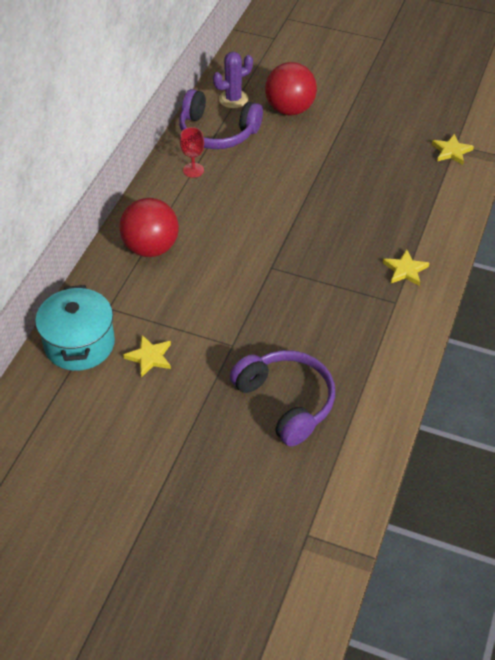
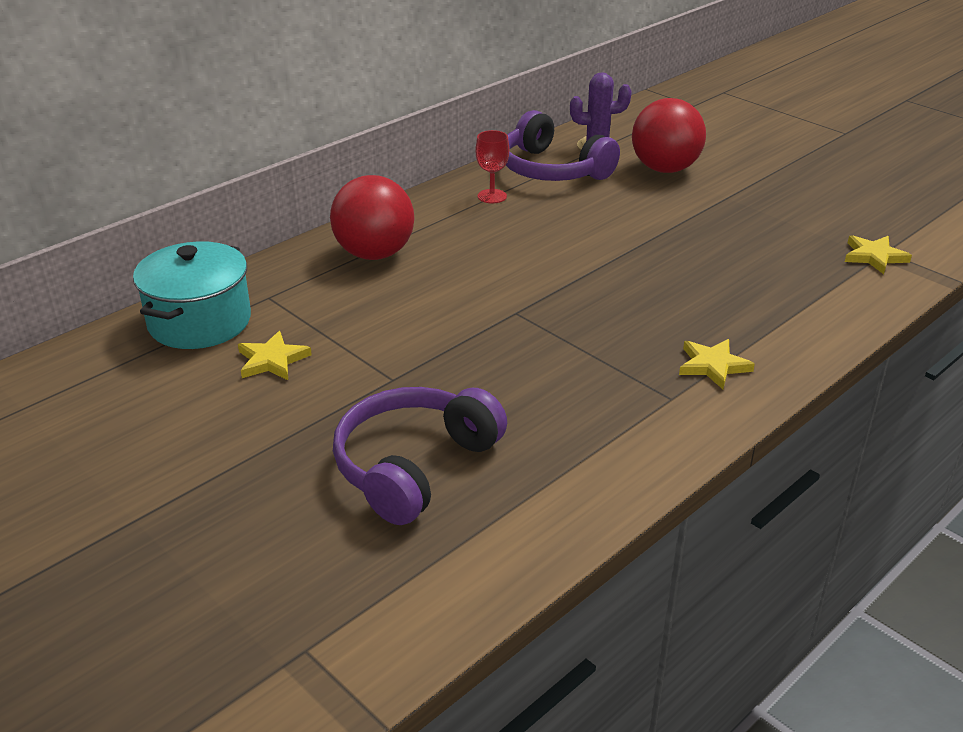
camera: 25 degrees right, 15 degrees down
(286, 402) = (414, 466): purple headphones -> purple headphones turned 135 degrees counterclockwise

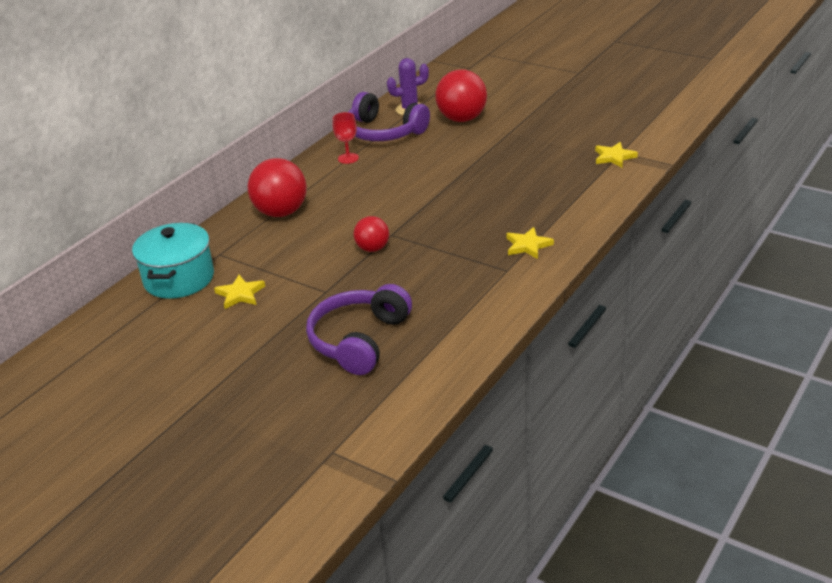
camera: 10 degrees left, 0 degrees up
(482, 328) = (373, 248): none -> red ball

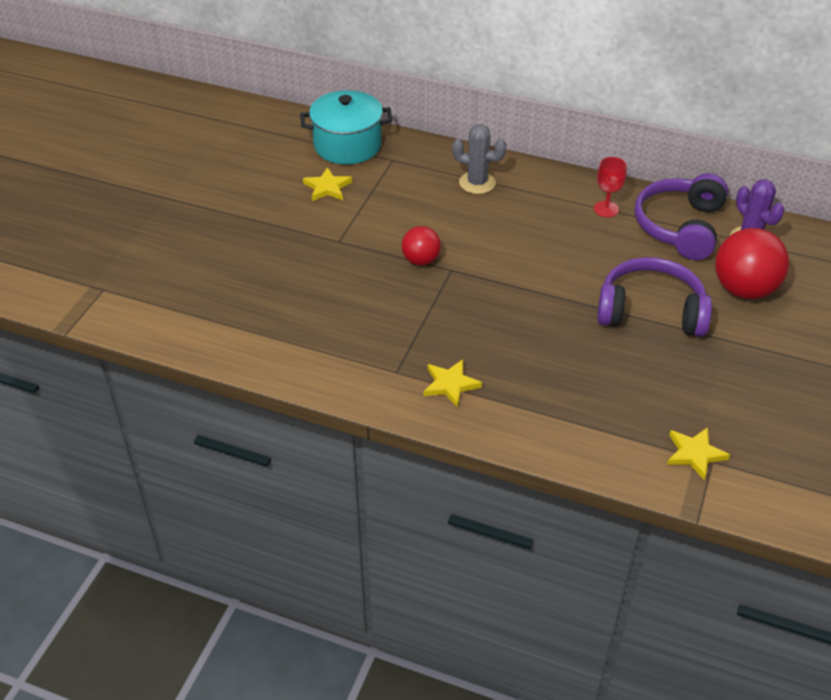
camera: 75 degrees right, 10 degrees up
(281, 212) = (477, 183): red ball -> grey cactus
(359, 340) = (260, 278): purple headphones -> purple headphones (651, 311)

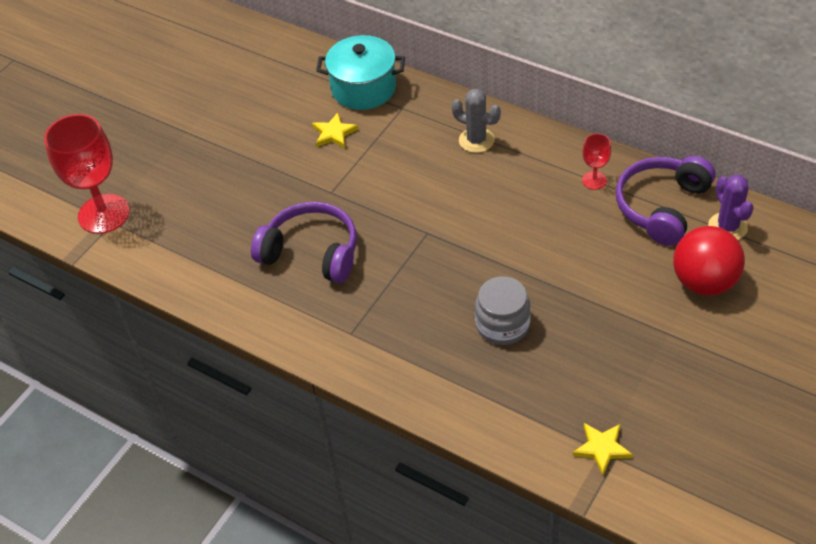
camera: 15 degrees right, 5 degrees up
(91, 282) = (104, 214): none -> red goblet
(421, 260) = (401, 220): red ball -> none
(450, 384) = (396, 352): yellow star -> none
(555, 348) = (502, 325): none -> grey jar
(651, 311) = (605, 296): purple headphones -> purple headphones (311, 252)

